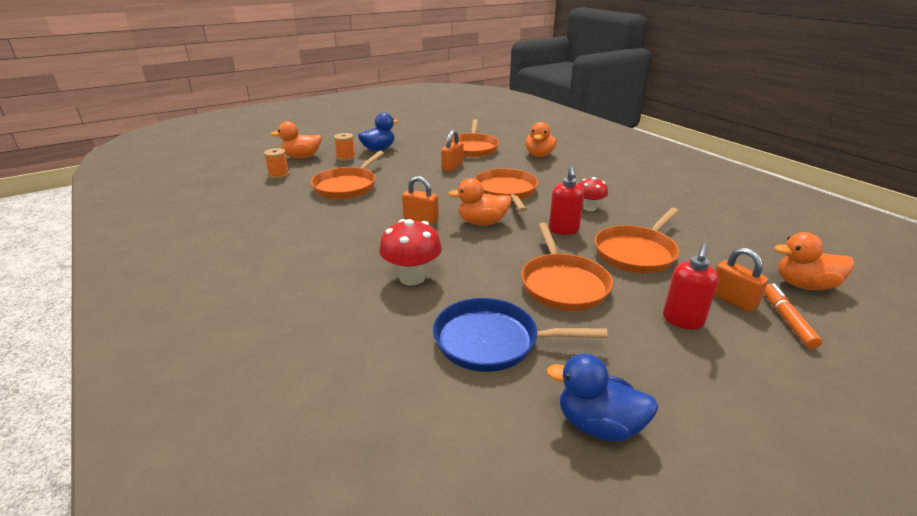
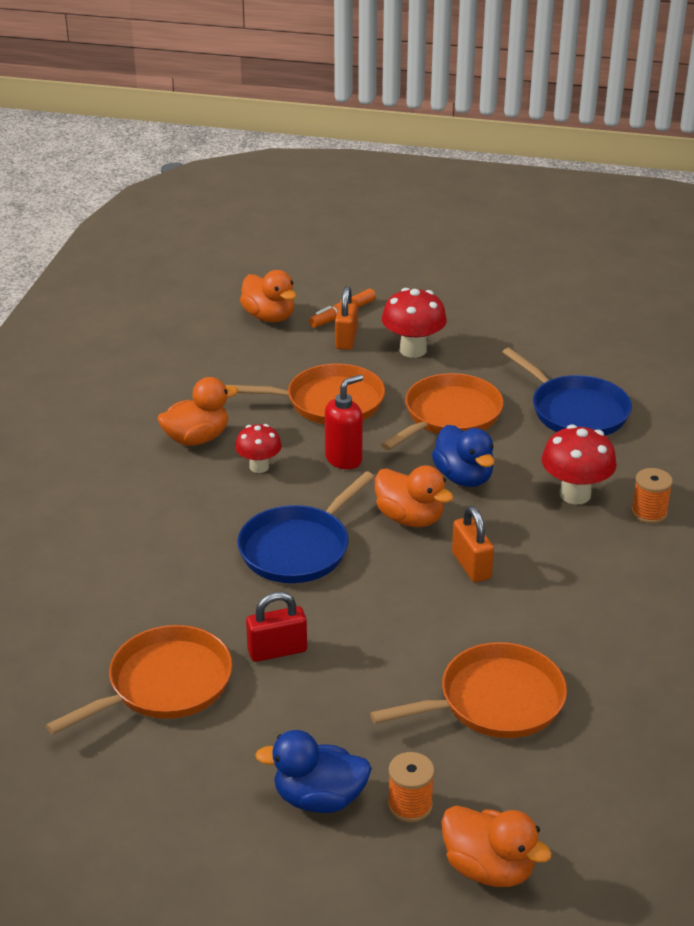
camera: 135 degrees left, 5 degrees up
(279, 174) = (579, 818): orange spool -> orange spool (649, 513)
(452, 166) = (277, 651): orange padlock -> red padlock
(506, 191) = (298, 548): orange pan -> blue pan
(539, 155) = (108, 593): orange duck -> orange duck (197, 438)
(598, 425) = (575, 344): blue duck -> blue duck (463, 477)
(682, 320) = (413, 350): red soap dispenser -> red mushroom

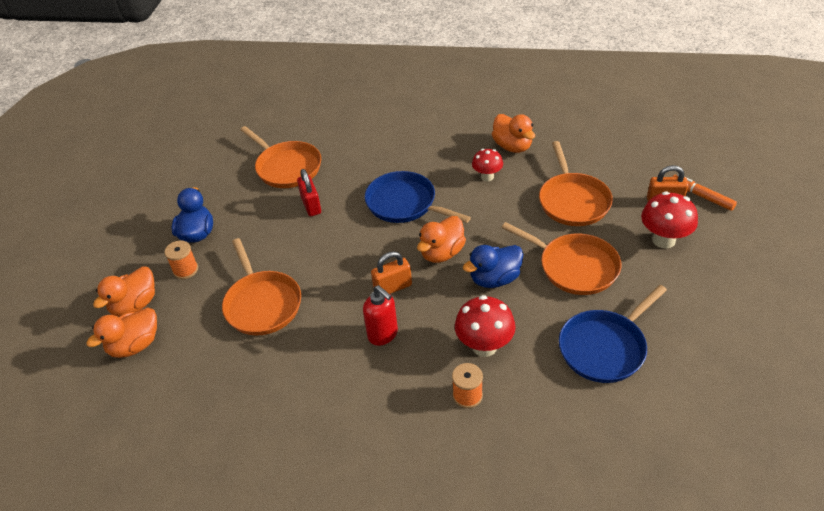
camera: 90 degrees right, 10 degrees up
(269, 317) = (679, 158): orange duck -> orange duck (135, 345)
(344, 459) = (504, 215): red soap dispenser -> red soap dispenser (383, 334)

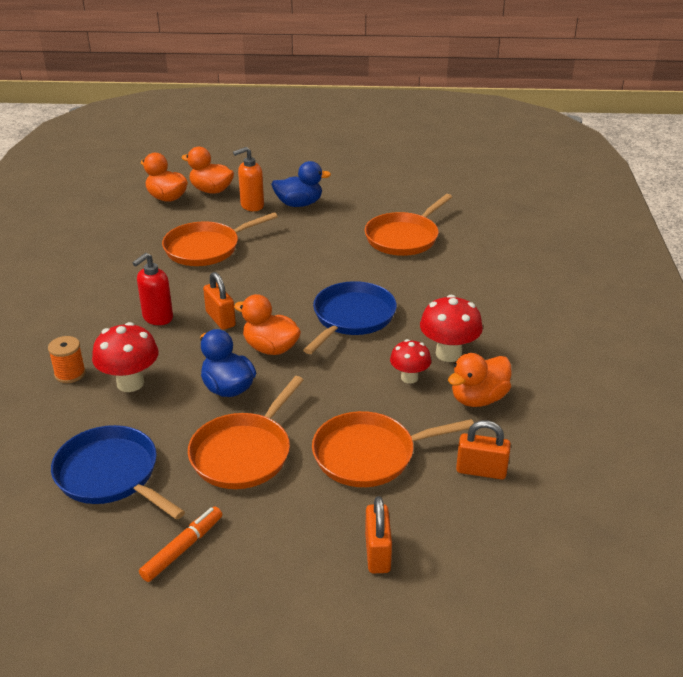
camera: 80 degrees right, 10 degrees down
(185, 270) = (252, 206): orange spool -> orange soap dispenser
(311, 205) = (344, 259): red padlock -> none
(585, 152) = (481, 470): none -> orange padlock
(663, 240) = (293, 544): red mushroom -> red mushroom (448, 354)
(701, 196) = (395, 601): orange marker -> orange marker (182, 548)

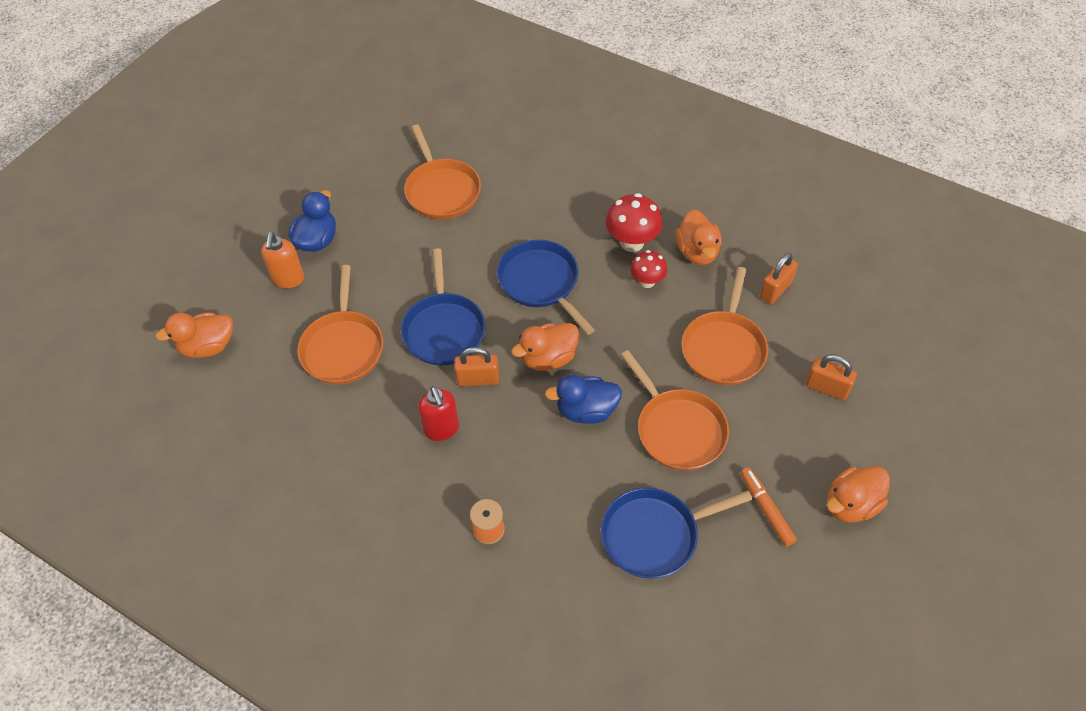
camera: 60 degrees left, 20 degrees up
(130, 383) = (534, 483): red mushroom -> none
(211, 190) = (225, 301): orange duck -> orange duck (851, 504)
(259, 286) = (444, 329): none -> blue pan

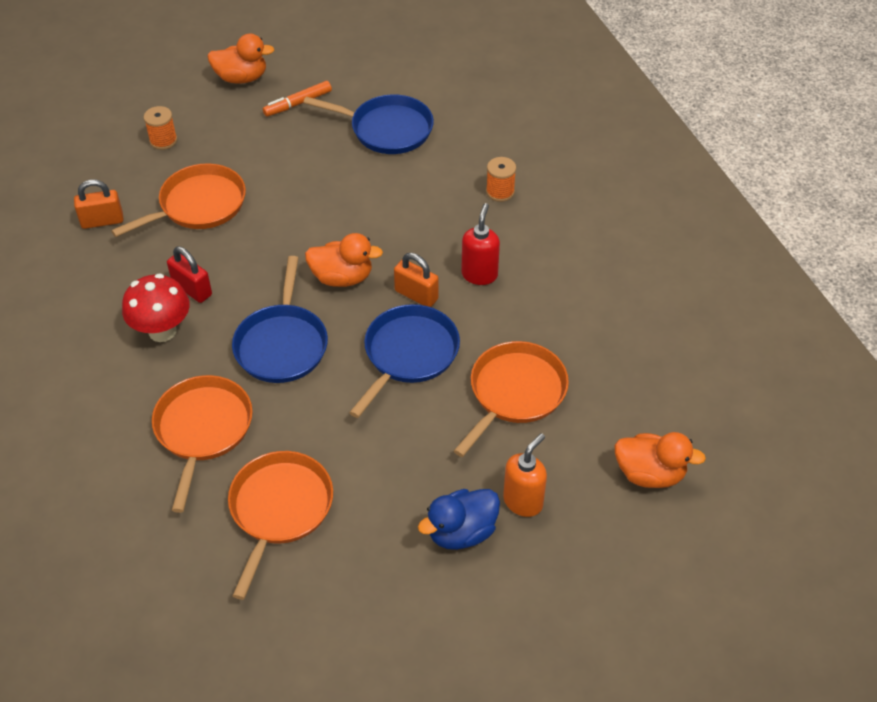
camera: 145 degrees left, 5 degrees down
(586, 410) = (353, 224): blue duck -> none
(647, 281) = (192, 289): red mushroom -> red padlock
(678, 430) = (300, 175): orange pan -> orange pan (203, 429)
(697, 252) = (119, 288): orange duck -> none
(766, 509) = (298, 103): orange marker -> orange marker turned 45 degrees clockwise
(826, 388) = (163, 140): orange padlock -> orange spool

